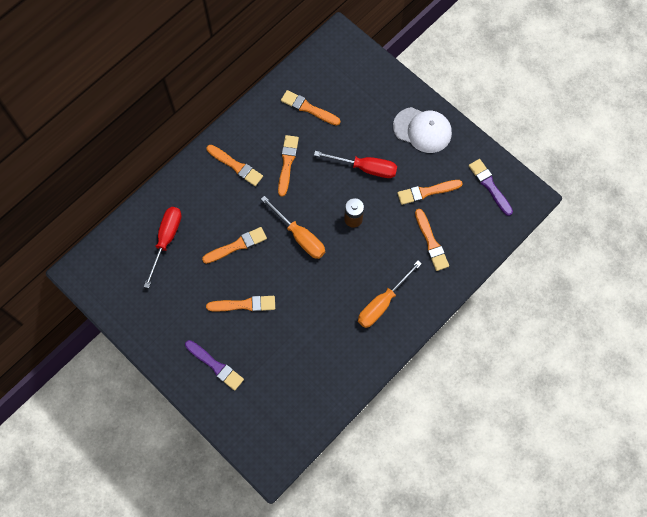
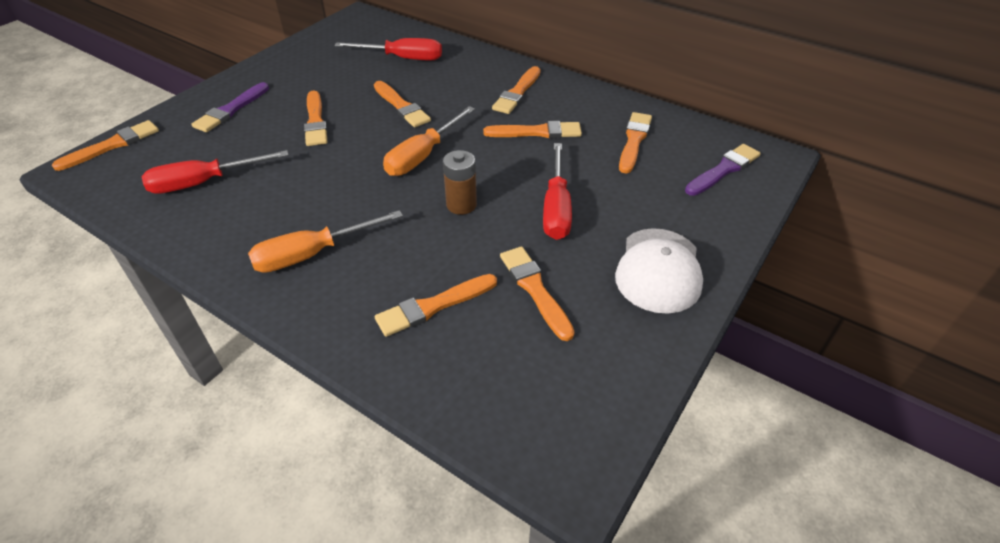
camera: 80 degrees right, 25 degrees down
(246, 444) = (112, 145): none -> orange brush
(303, 373) = (204, 183): none -> red screwdriver
(382, 303) = (312, 254): orange screwdriver -> orange screwdriver turned 60 degrees counterclockwise
(489, 185) = (579, 389): purple brush -> purple brush (723, 170)

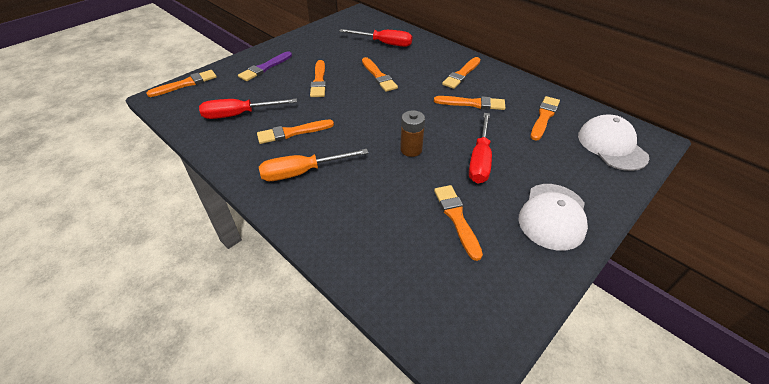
camera: 10 degrees right, 0 degrees up
(423, 156) = (388, 112): orange screwdriver -> none
(433, 306) = (381, 221): orange brush -> orange brush (292, 132)
(723, 170) = (611, 146): purple brush -> white cap

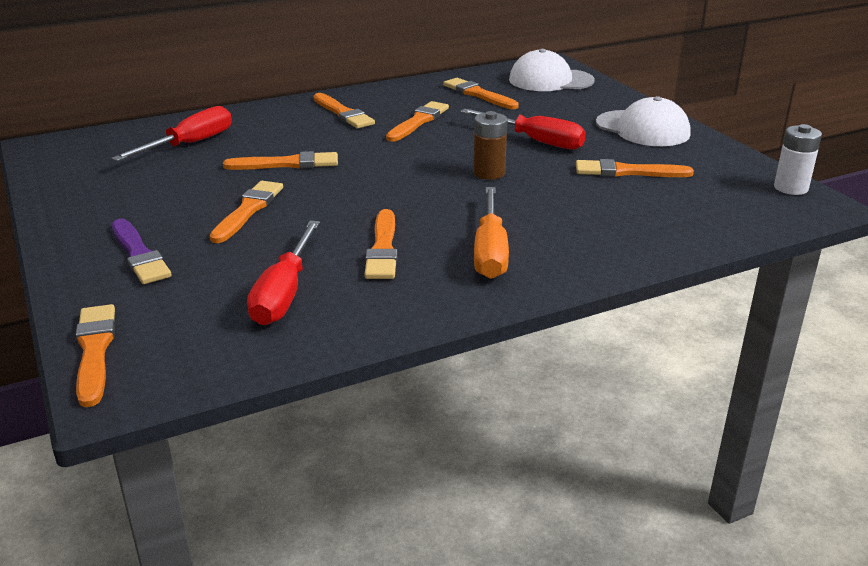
camera: 70 degrees left, 15 degrees down
(319, 81) = (248, 210): orange brush -> orange brush turned 90 degrees counterclockwise
(492, 339) = (791, 188): none -> white battery

